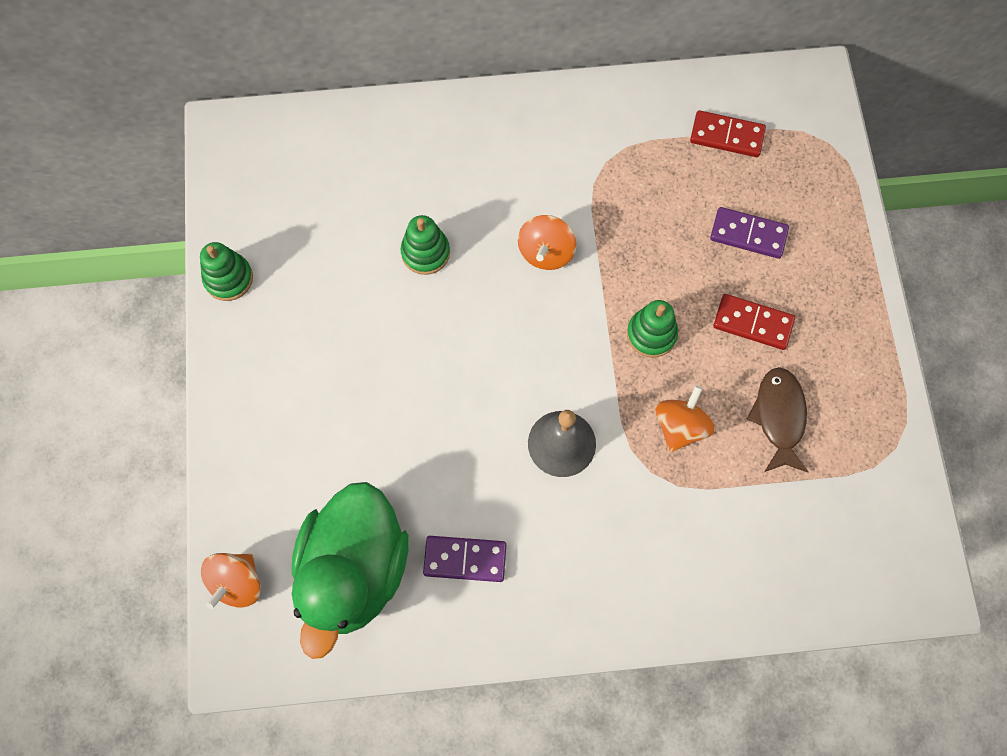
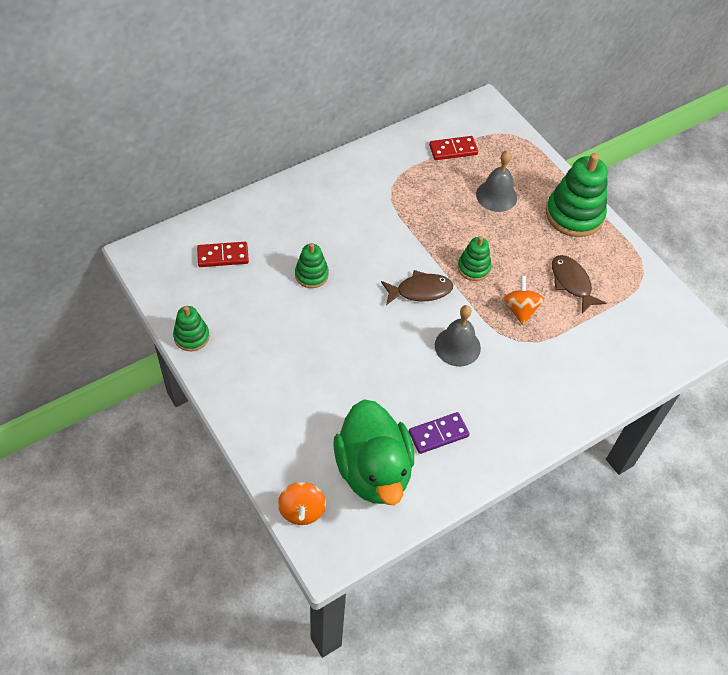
camera: 30 degrees left, 15 degrees down
(546, 252) = (385, 247): orange spinning top -> none
(557, 338) = (420, 291): none -> brown fish
(748, 234) = (496, 195): purple domino -> grey bell
(753, 323) = (527, 240): red domino -> red domino (223, 256)
(846, 311) = (574, 215): none -> green stacking toy

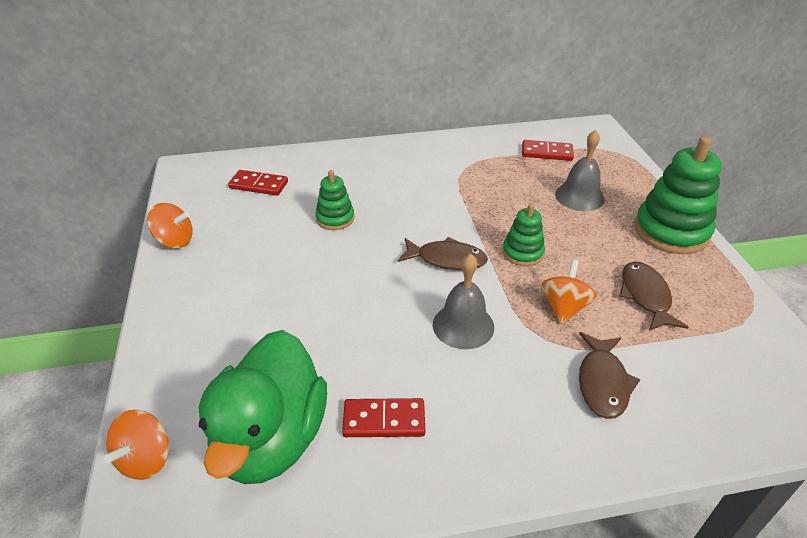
camera: 25 degrees right, 15 degrees down
(191, 336) = (174, 241): green stacking toy -> orange spinning top
(438, 434) = (384, 420): purple domino -> red domino
(563, 362) = (602, 382): none -> brown fish

